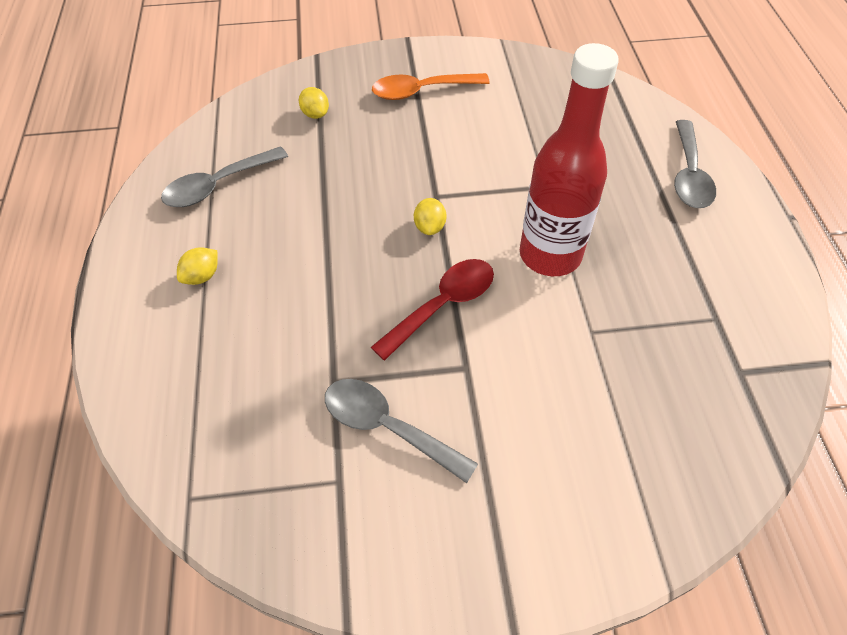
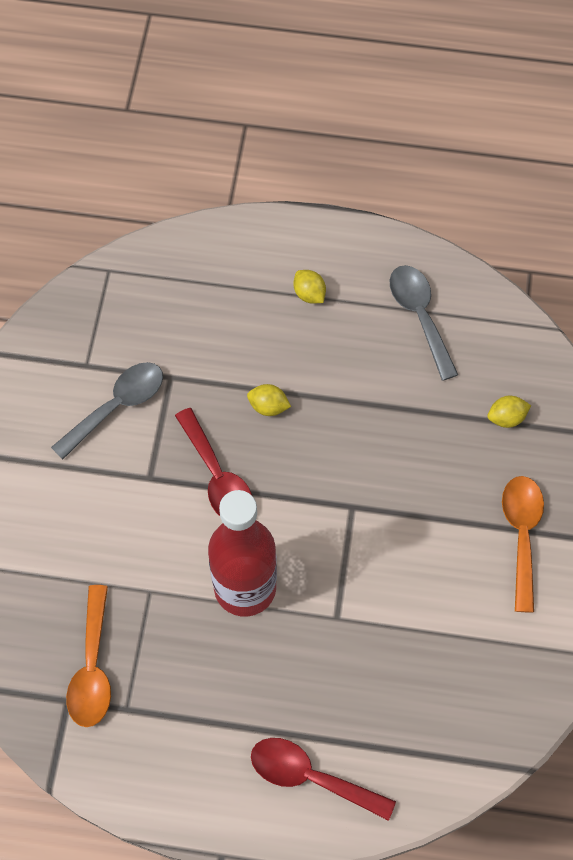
camera: 105 degrees right, 10 degrees up
(430, 227) = (312, 490): yellow lemon -> yellow lemon (268, 407)
(689, 175) = (310, 777): grey spoon -> red spoon
(695, 359) = (92, 668): none -> orange spoon

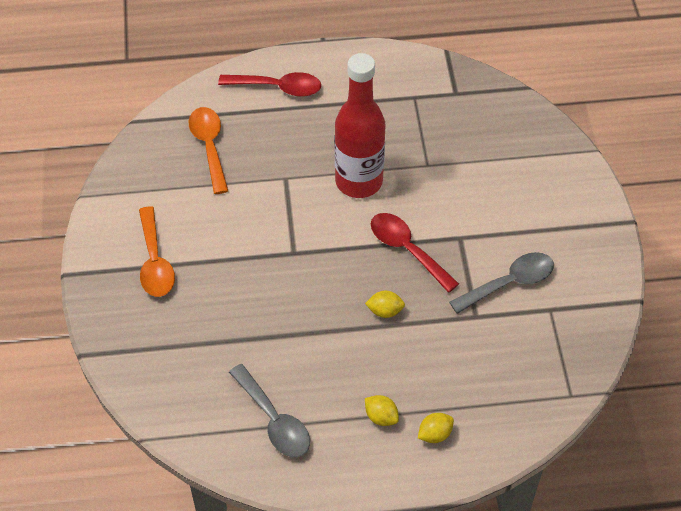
camera: 165 degrees right, 10 degrees down
(92, 668) = (447, 113): orange spoon -> orange spoon (209, 146)
(117, 406) = (509, 283): grey spoon -> grey spoon turned 150 degrees counterclockwise
(506, 418) = (180, 348): yellow lemon -> yellow lemon (435, 434)

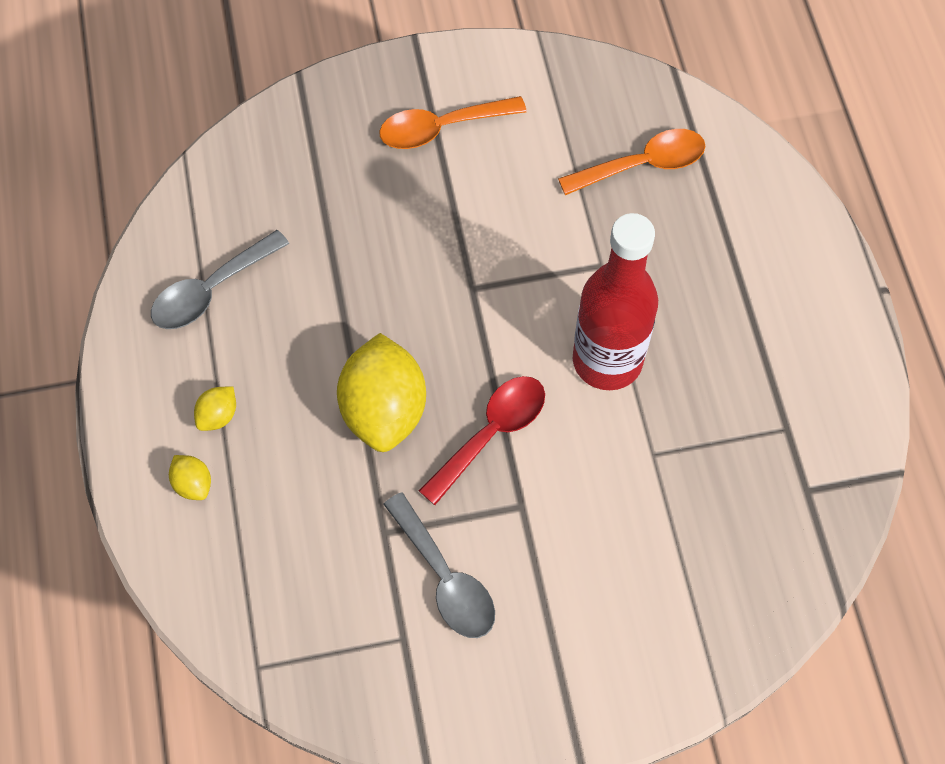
camera: 85 degrees right, 10 degrees up
(278, 87) = (769, 238): red spoon -> none
(385, 311) = (384, 410): yellow lemon -> yellow lemon, size x2.27

